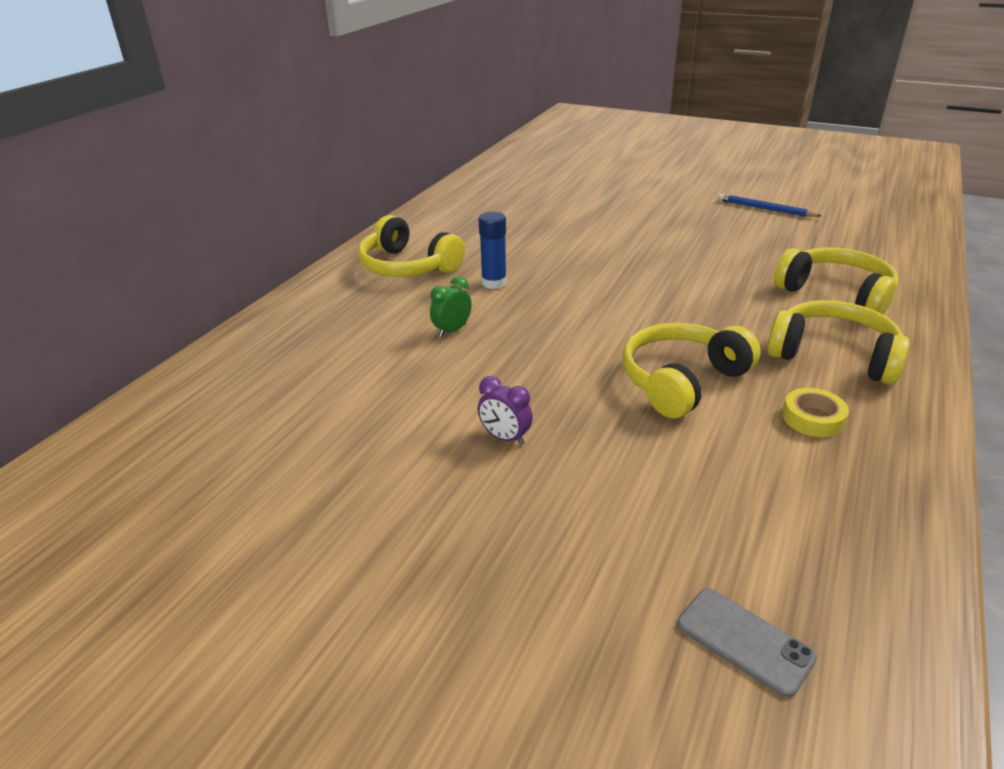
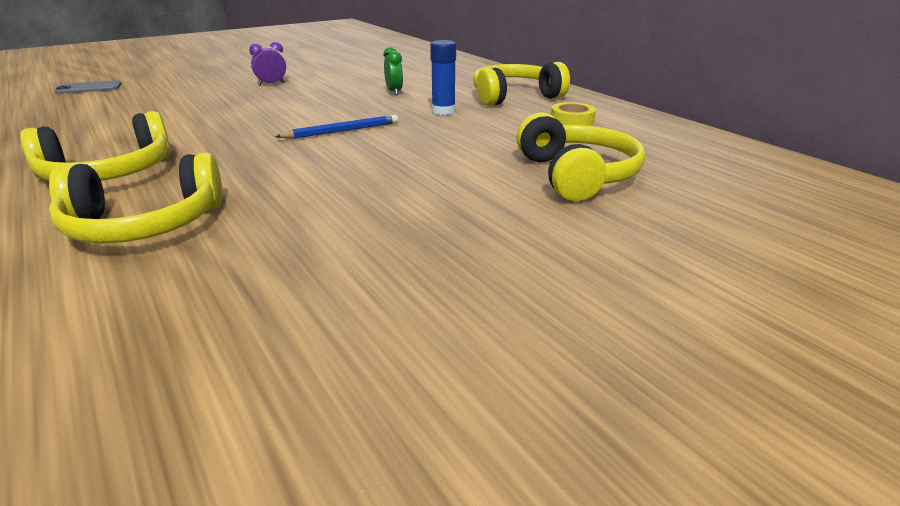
camera: 120 degrees right, 5 degrees down
(681, 381) = (215, 123): yellow headphones -> yellow headphones (577, 175)
(765, 209) = (409, 317): blue pencil -> blue pencil (342, 131)
(813, 418) = (101, 139): yellow tape -> yellow tape (572, 120)

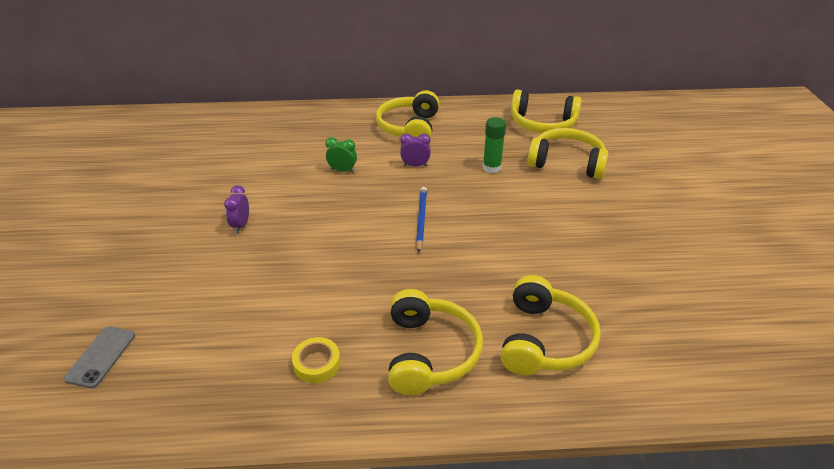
camera: 60 degrees left, 10 degrees up
(443, 111) = (415, 165): blue glue stick -> purple clock
(493, 140) = (491, 168): none -> green glue stick
(572, 120) = (478, 128): yellow tape -> yellow tape (317, 364)
(653, 146) = (542, 124): none -> yellow headphones

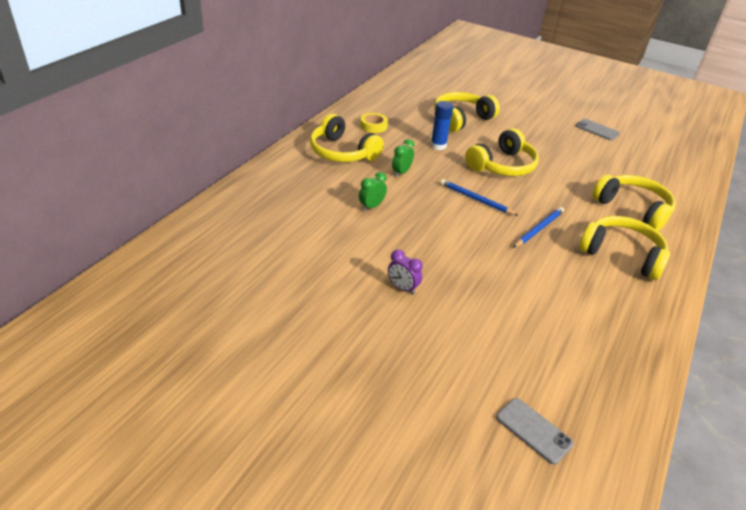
camera: 60 degrees left, 0 degrees up
(317, 364) = (607, 307): yellow tape -> yellow tape (373, 126)
(413, 275) = (538, 229): none -> blue pencil
(415, 165) = (401, 172): purple clock -> green clock
(491, 168) = (438, 146): green glue stick -> blue glue stick
(542, 124) = (403, 104): yellow headphones -> yellow headphones (502, 166)
(705, 261) = (597, 130): none -> grey phone

